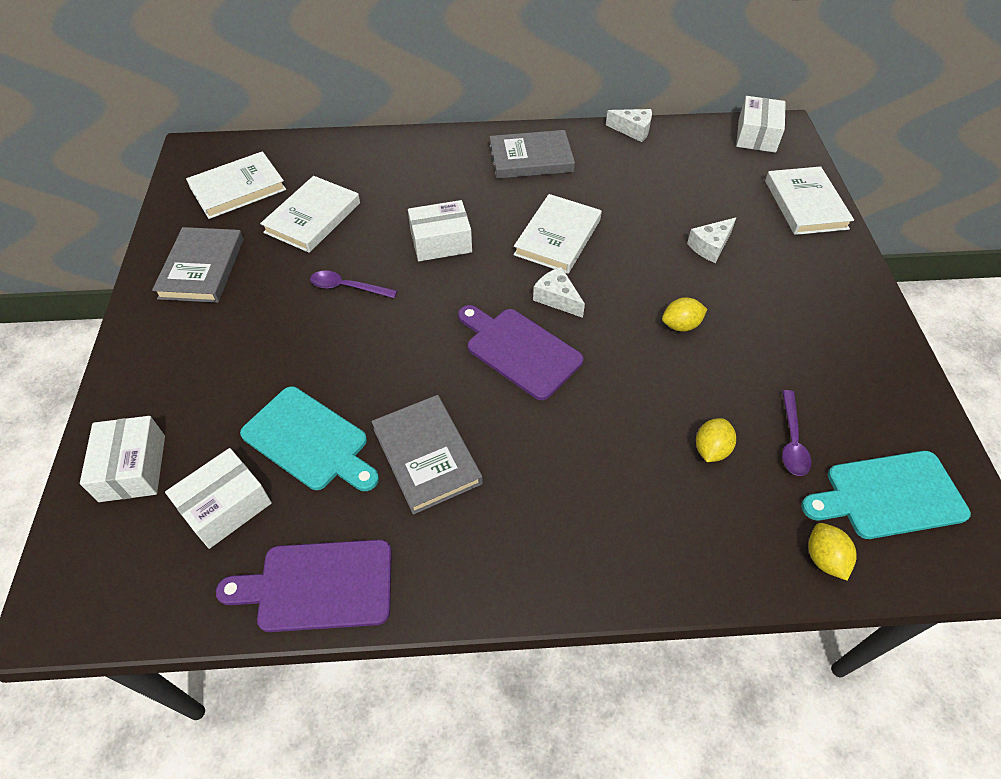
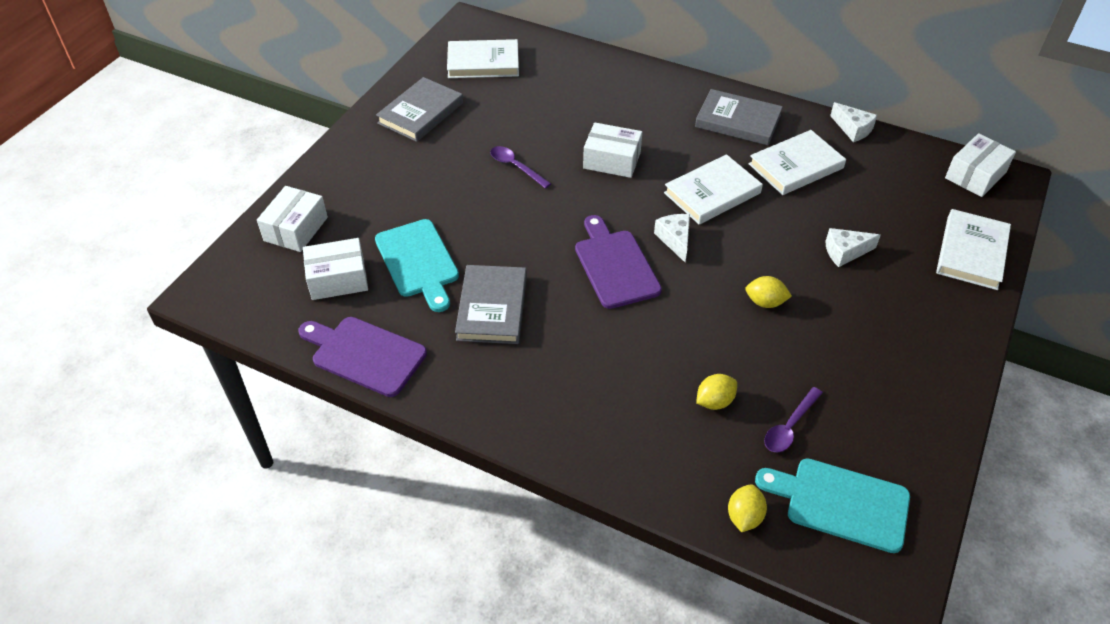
camera: 30 degrees right, 5 degrees down
(312, 217) = (524, 105): white book -> white book (796, 166)

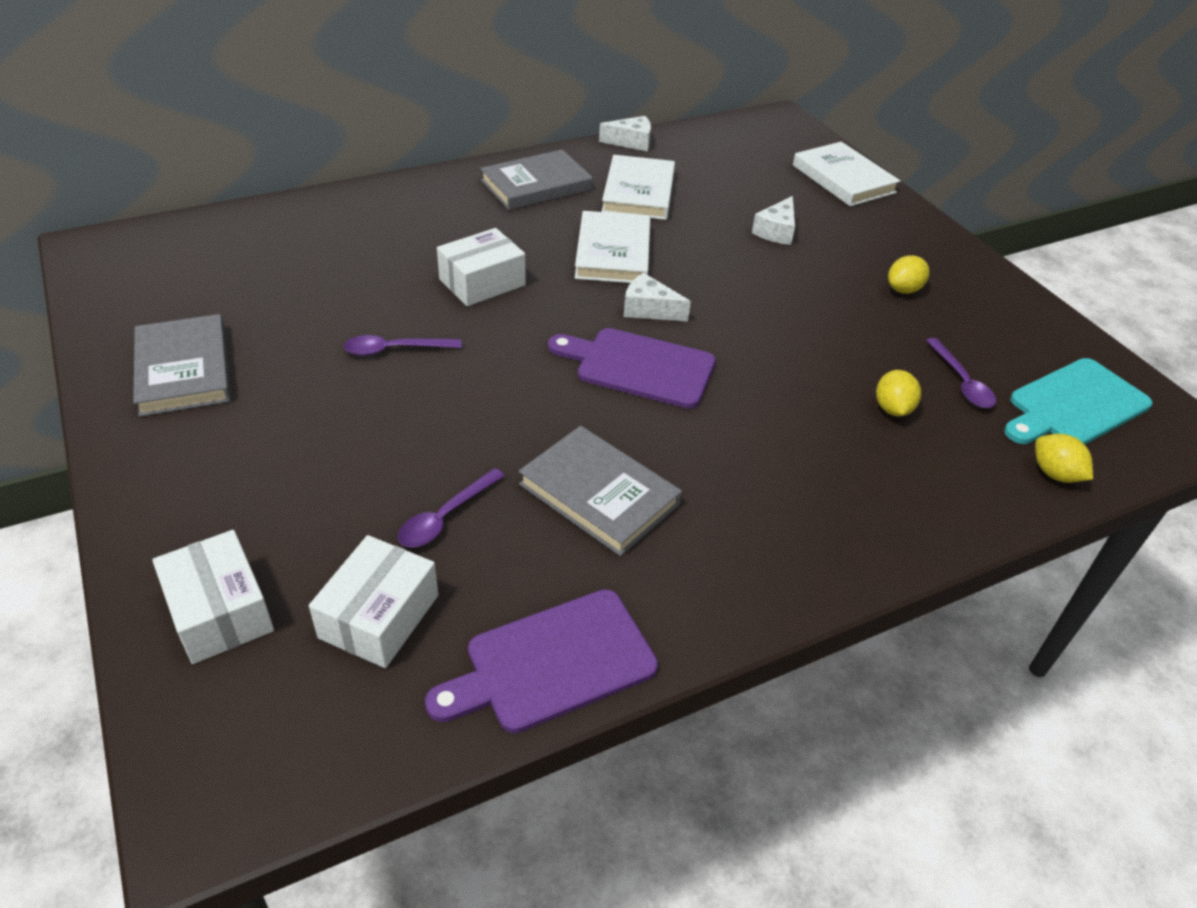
camera: 55 degrees left, 5 degrees down
(418, 262) = (446, 517): turquoise cutting board -> purple spoon
(483, 63) = (182, 276): white book -> none
(765, 302) = (792, 306): yellow lemon -> yellow lemon (903, 290)
(975, 175) = (759, 128): white box -> none

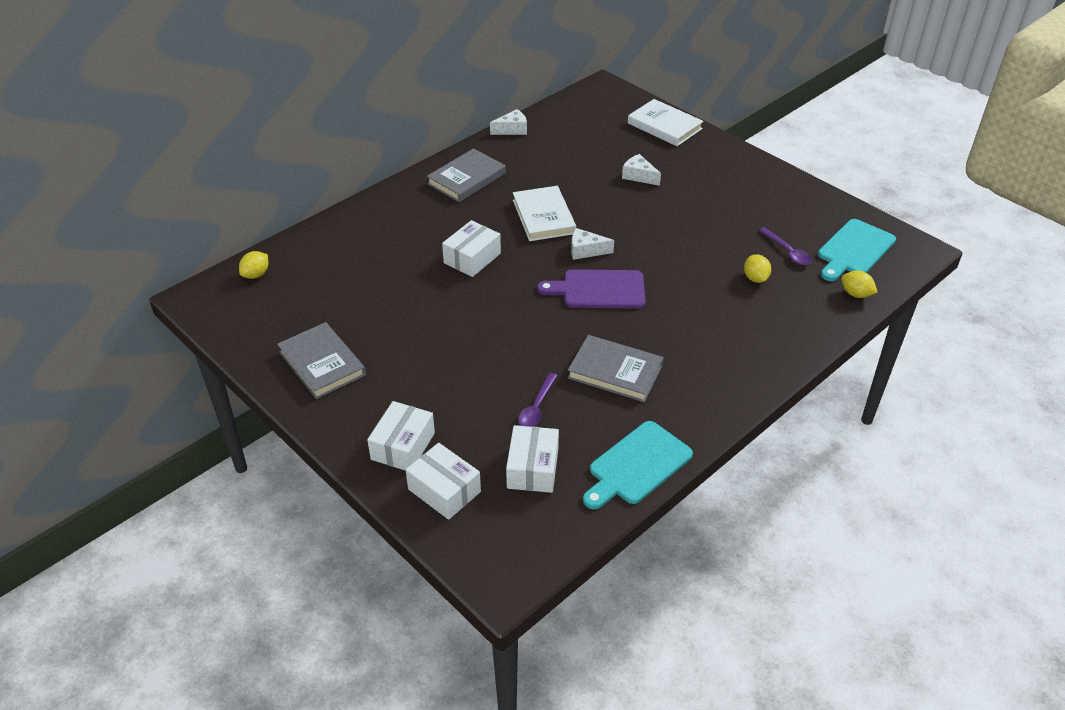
camera: 15 degrees left, 0 degrees up
(208, 521) = (403, 446): none -> white box
(395, 350) = (445, 317): purple spoon -> none
(552, 663) = (637, 465): purple cutting board -> turquoise cutting board
(638, 192) = (537, 168): white book -> none
(776, 231) = (639, 176): white cheese -> white cheese turned 120 degrees clockwise
(903, 290) = (732, 199): yellow lemon -> yellow lemon (256, 274)

